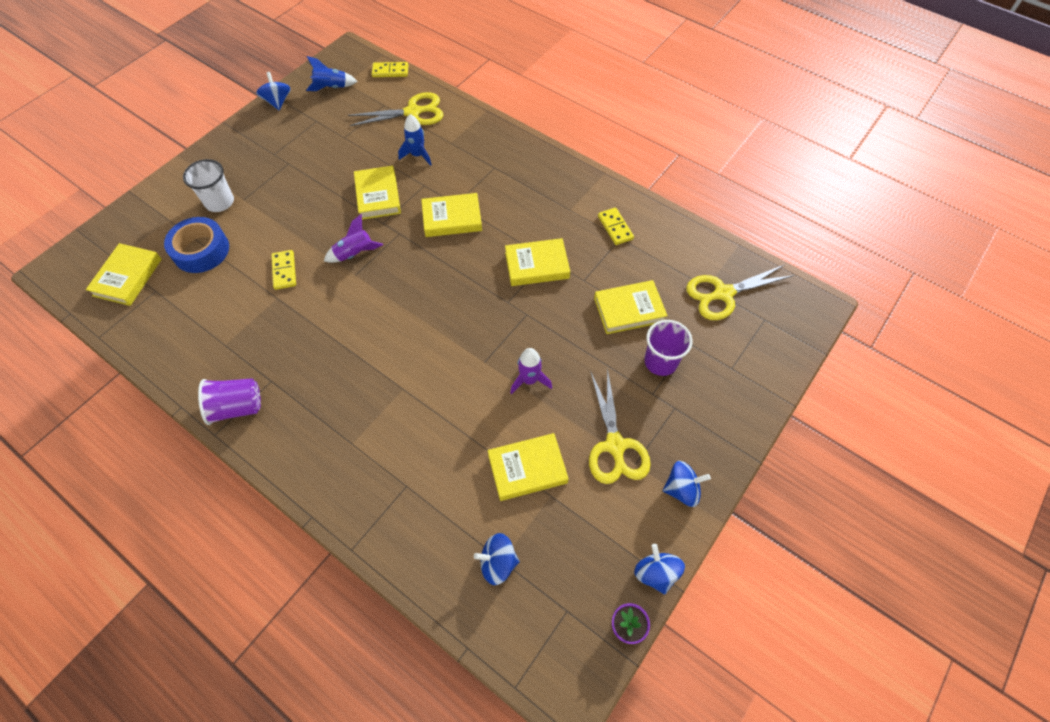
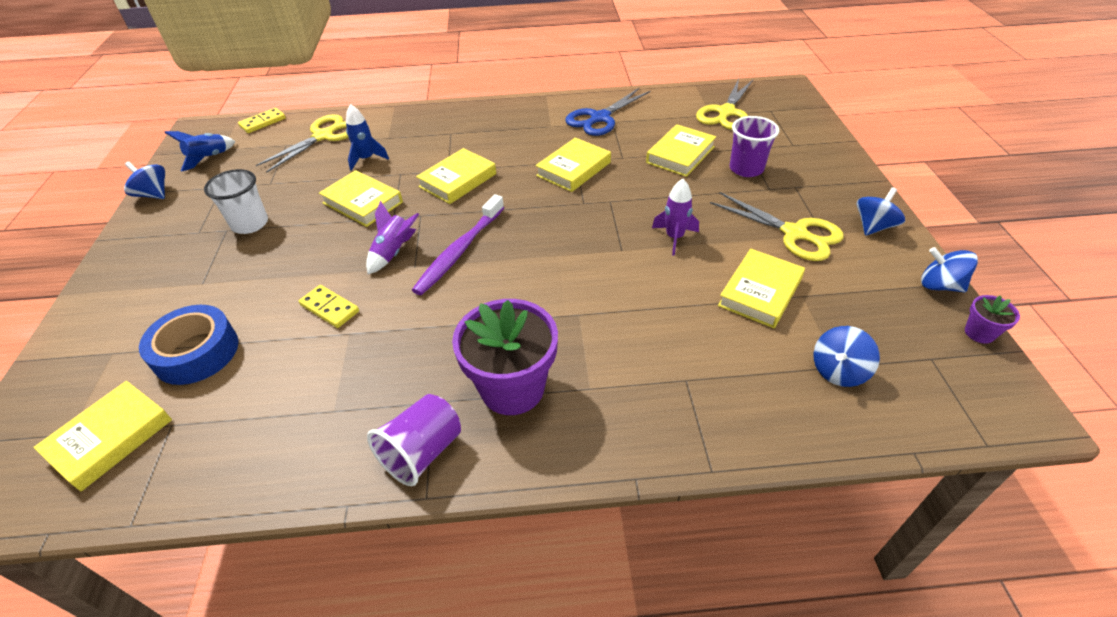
camera: 40 degrees left, 15 degrees down
(127, 277) = (110, 438): yellow book -> yellow book turned 60 degrees clockwise
(220, 202) = (172, 301): white cup -> white cup (250, 224)
(315, 407) = (512, 388): none -> purple flower pot
(390, 283) = (459, 251): none -> purple toothbrush
(615, 227) = (600, 118): yellow domino -> blue scissors

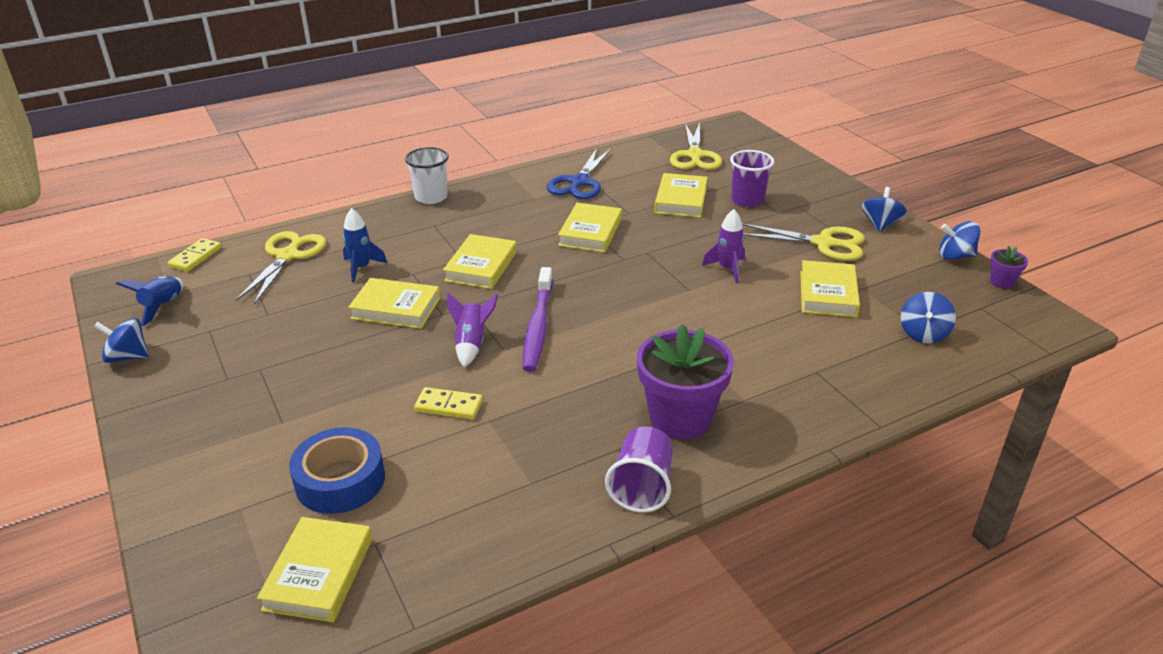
camera: 25 degrees left, 10 degrees down
(250, 224) = (283, 356): white cup -> white cup (431, 197)

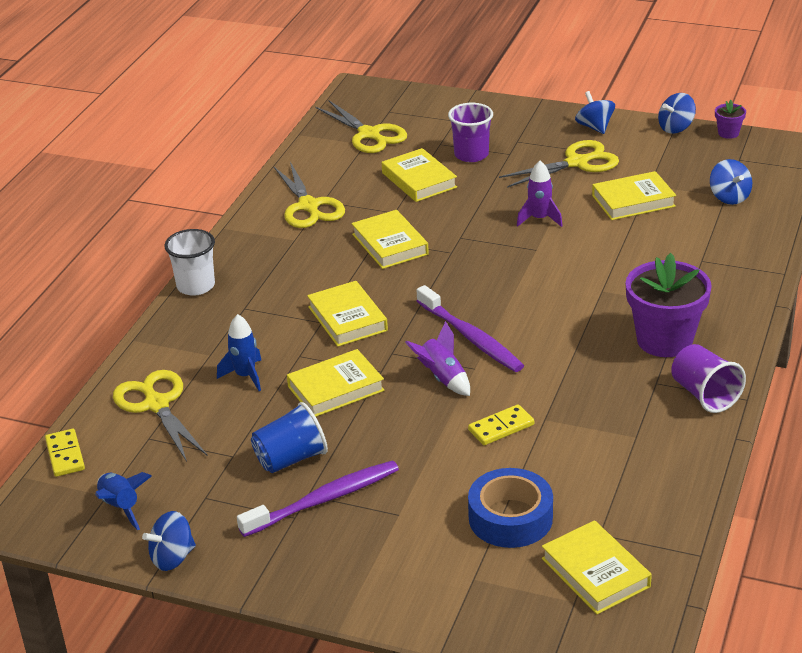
camera: 40 degrees left, 0 degrees up
(261, 379) = (324, 500): none -> purple toothbrush
(292, 338) = (291, 459): none -> blue cup
(579, 182) = (309, 206): blue scissors -> yellow scissors
(827, 294) = (633, 201): yellow book -> yellow book turned 75 degrees counterclockwise

